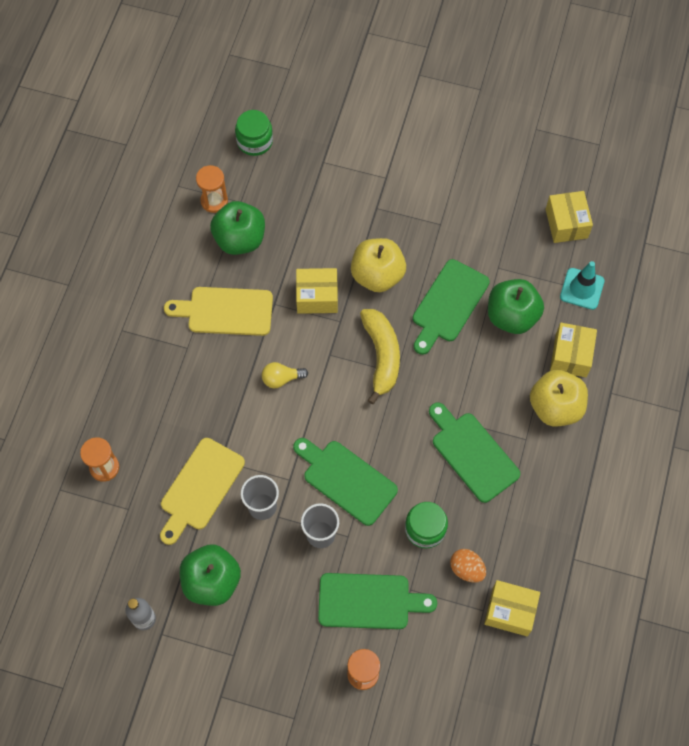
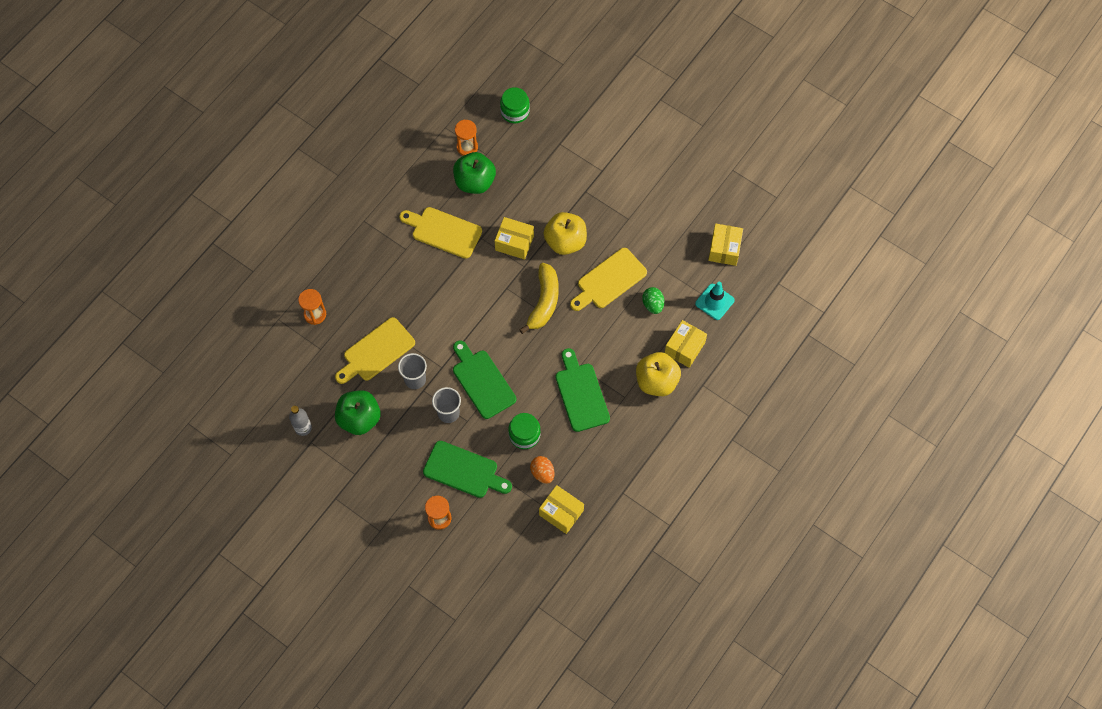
camera: 20 degrees right, 0 degrees up
(281, 379) = (464, 294): yellow light bulb -> none
(448, 304) = (609, 280): green cutting board -> yellow cutting board
(512, 316) = (653, 305): green apple -> green egg

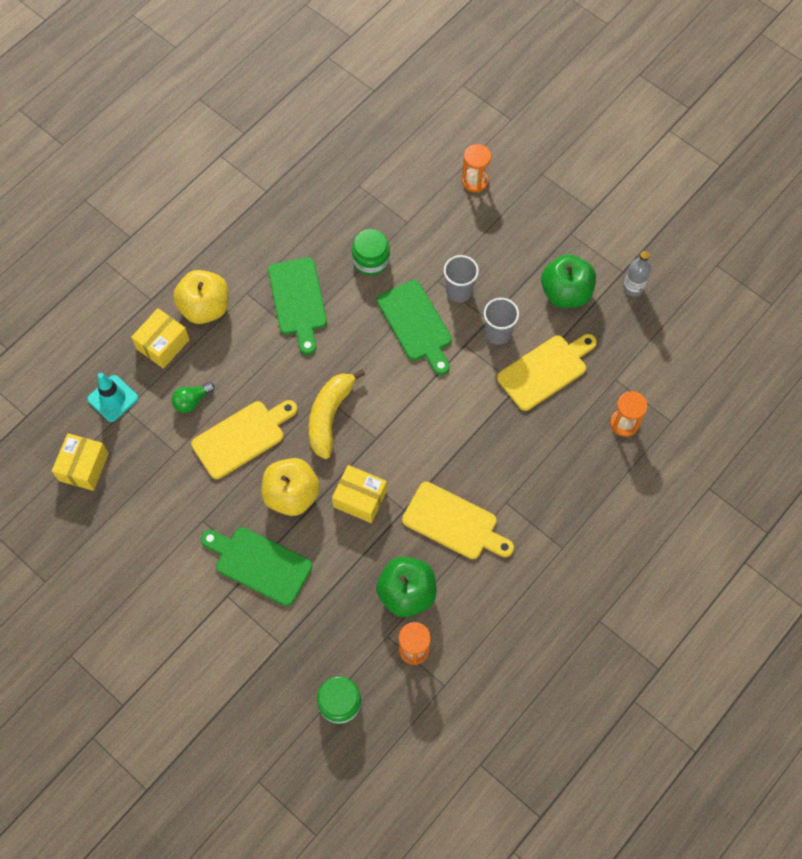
camera: 175 degrees left, 0 degrees up
(464, 471) = (444, 227): green cutting board -> green cutting board (259, 564)
(542, 473) = (354, 218): orange egg -> none
(561, 512) = (338, 176): yellow box -> none
(653, 305) = (192, 401): green egg -> green light bulb

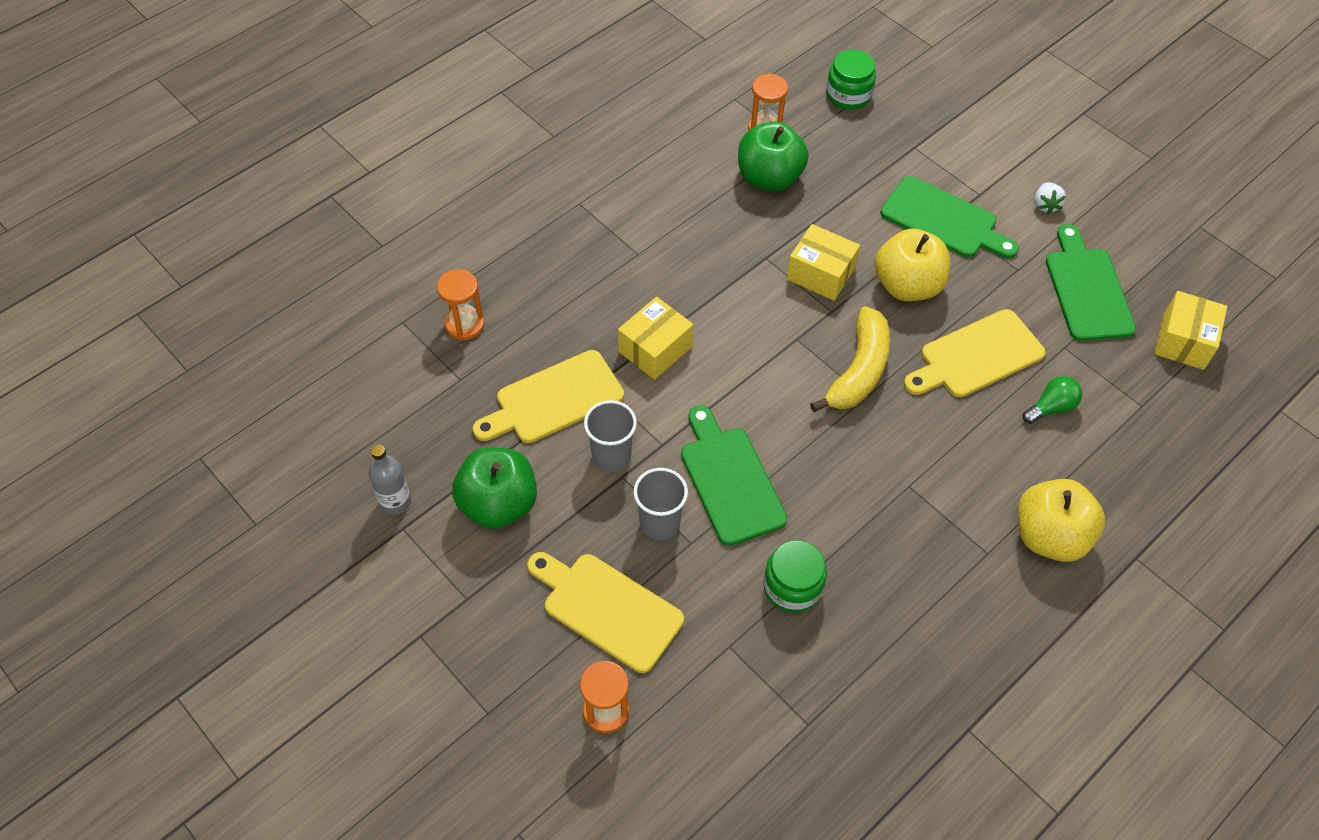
camera: 175 degrees left, 10 degrees down
(113, 398) = (1163, 421): turquoise traffic cone -> none
(163, 344) = (1105, 488): yellow box -> yellow box (655, 349)
(172, 590) = (1045, 205): none -> white strawberry
(298, 301) = (906, 533): green cutting board -> green cutting board (1087, 289)
(454, 523) = (705, 239): yellow cutting board -> yellow cutting board (607, 609)

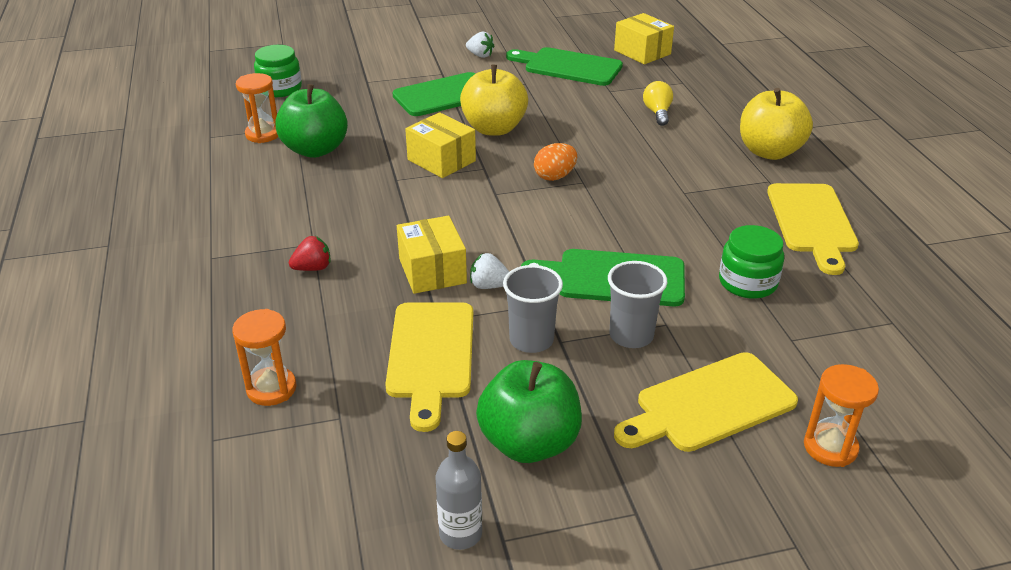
camera: 60 degrees left, 20 degrees down
(607, 271) = (313, 268): none -> red strawberry
(661, 396) = (489, 286): none -> white strawberry
(820, 274) = (441, 160): yellow box -> yellow box turned 75 degrees clockwise
(858, 371) = (555, 176): yellow banana -> orange egg
(976, 356) = (587, 124): yellow cutting board -> yellow cutting board (812, 222)
(1051, 407) = (657, 113): green light bulb -> yellow light bulb

